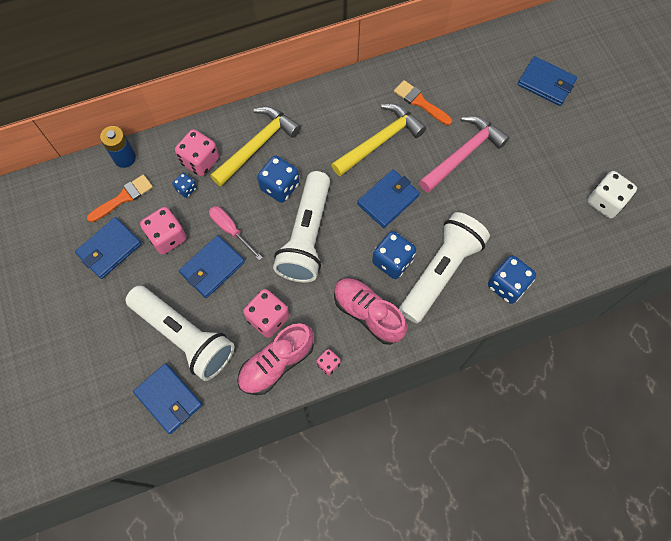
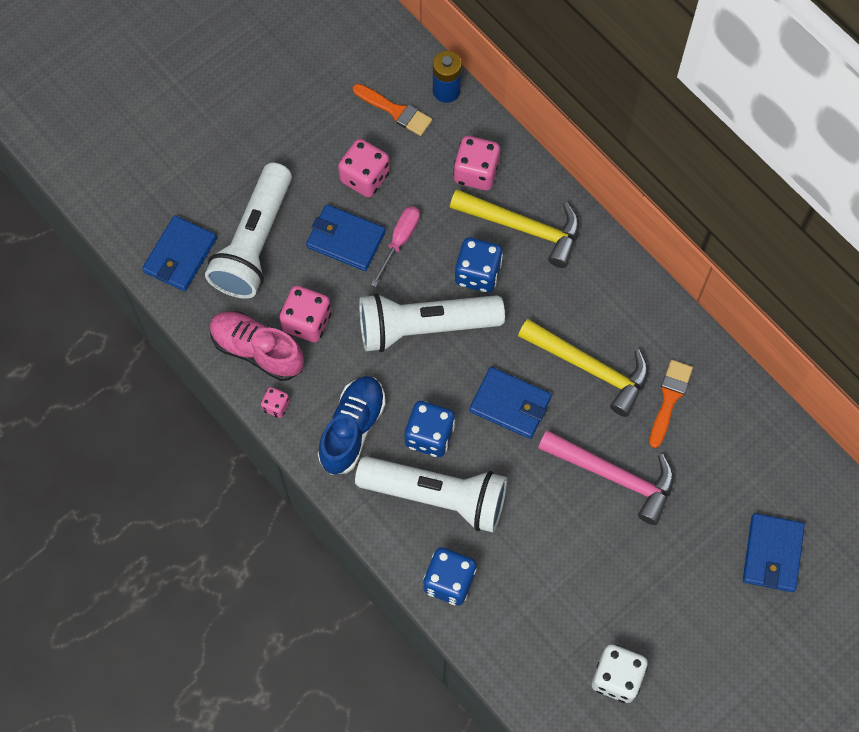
camera: 70 degrees right, 0 degrees up
(109, 249) = (327, 124): blue wallet -> none
(186, 189) = (433, 172): blue dice -> none
(368, 313) = (352, 429): pink shoe -> blue shoe

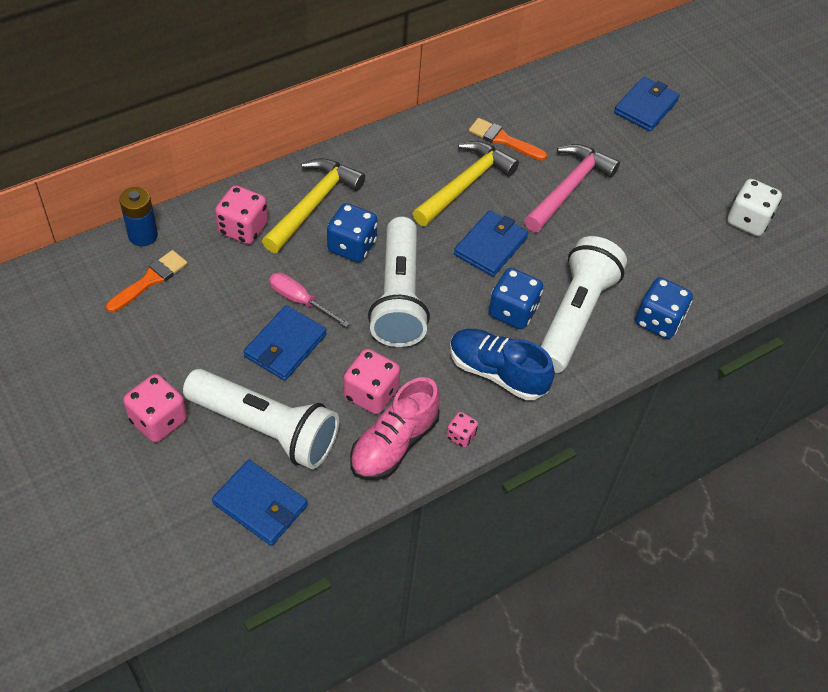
camera: 85 degrees left, 15 degrees down
(365, 177) = (218, 318): pink dice -> pink dice (158, 420)
(772, 554) = (646, 107): blue wallet -> blue wallet turned 75 degrees counterclockwise

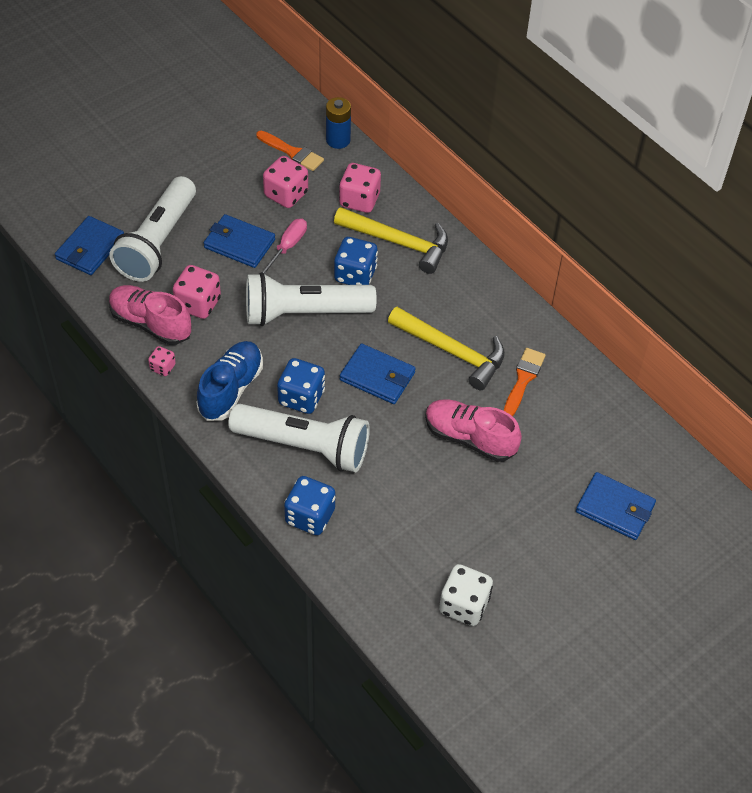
camera: 85 degrees right, 0 degrees up
(158, 420) = (159, 180): pink dice -> pink dice (286, 194)
(569, 188) = (470, 438): pink hammer -> pink shoe

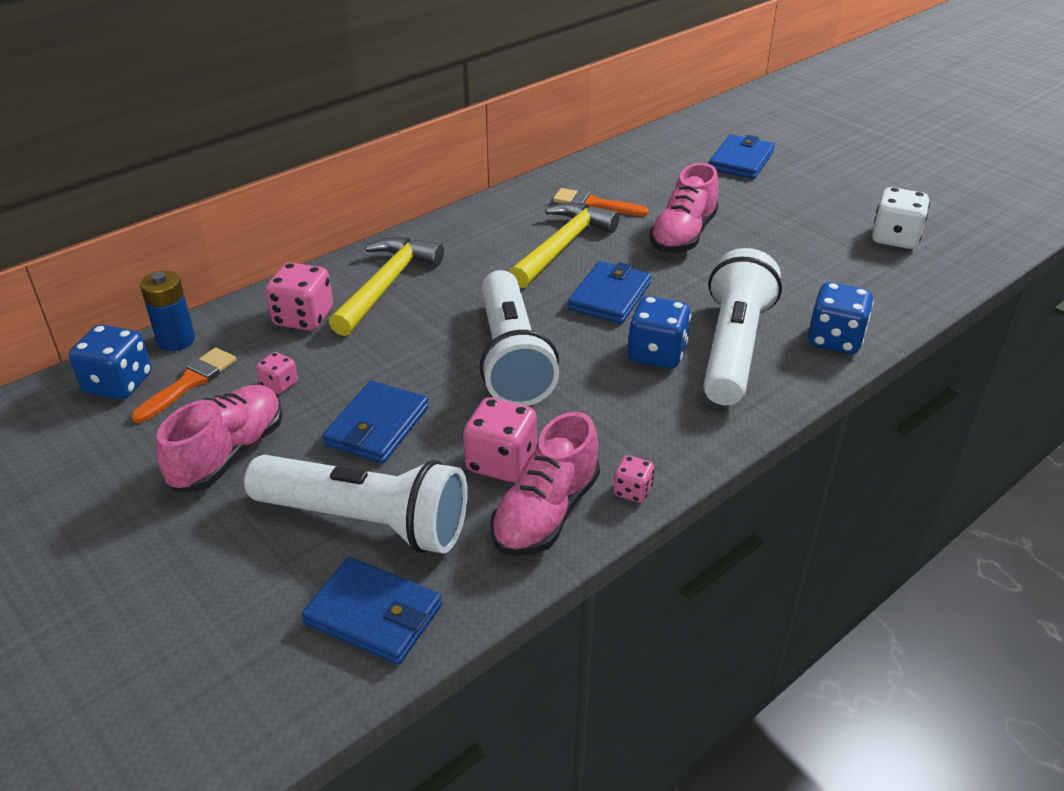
camera: 90 degrees left, 15 degrees down
(222, 178) = (229, 454): none -> pink shoe
(231, 389) = (657, 417): blue shoe -> none
(286, 194) = (279, 385): pink dice -> pink dice, size x0.54
(287, 247) = (387, 378): pink screwdriver -> none
(355, 275) = (442, 317): blue dice -> blue dice (118, 384)

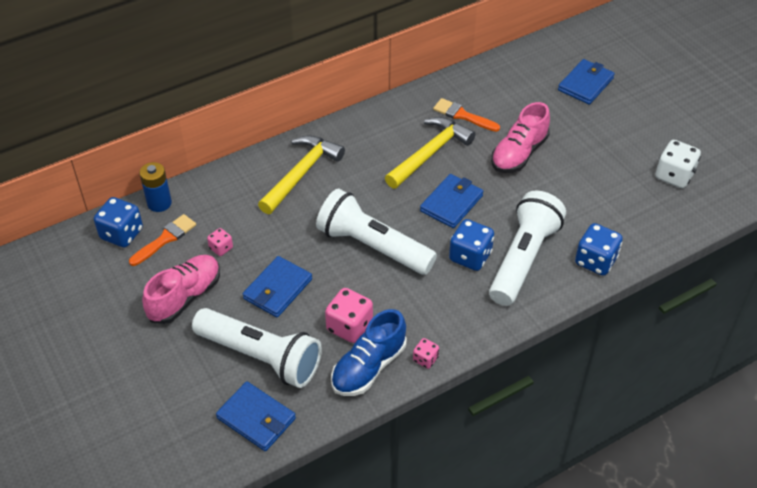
camera: 10 degrees right, 10 degrees up
(303, 318) = (242, 195): pink dice -> none
(511, 357) = (373, 246): white flashlight -> white flashlight turned 120 degrees clockwise
(546, 513) = (369, 367): pink shoe -> blue shoe

